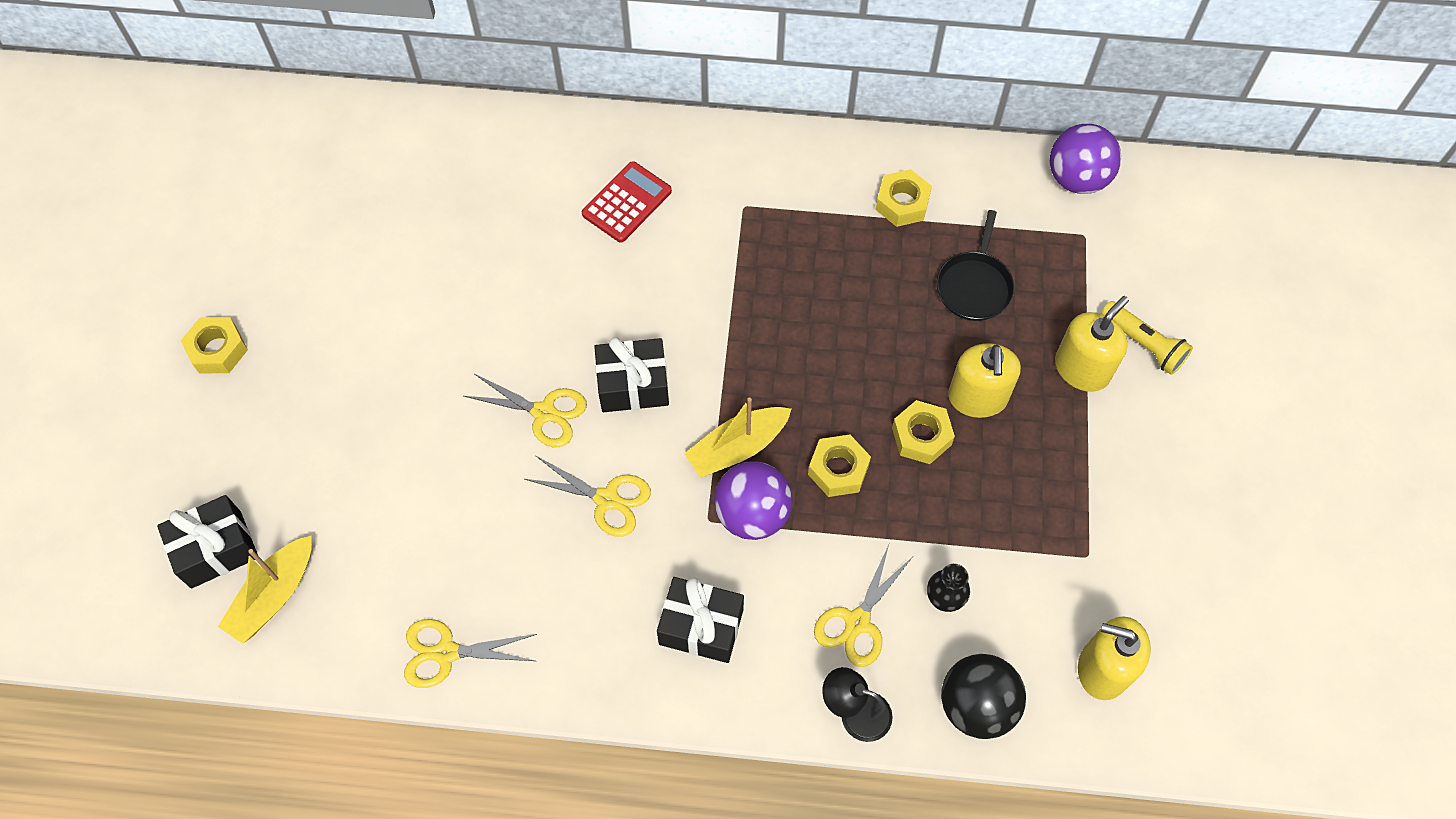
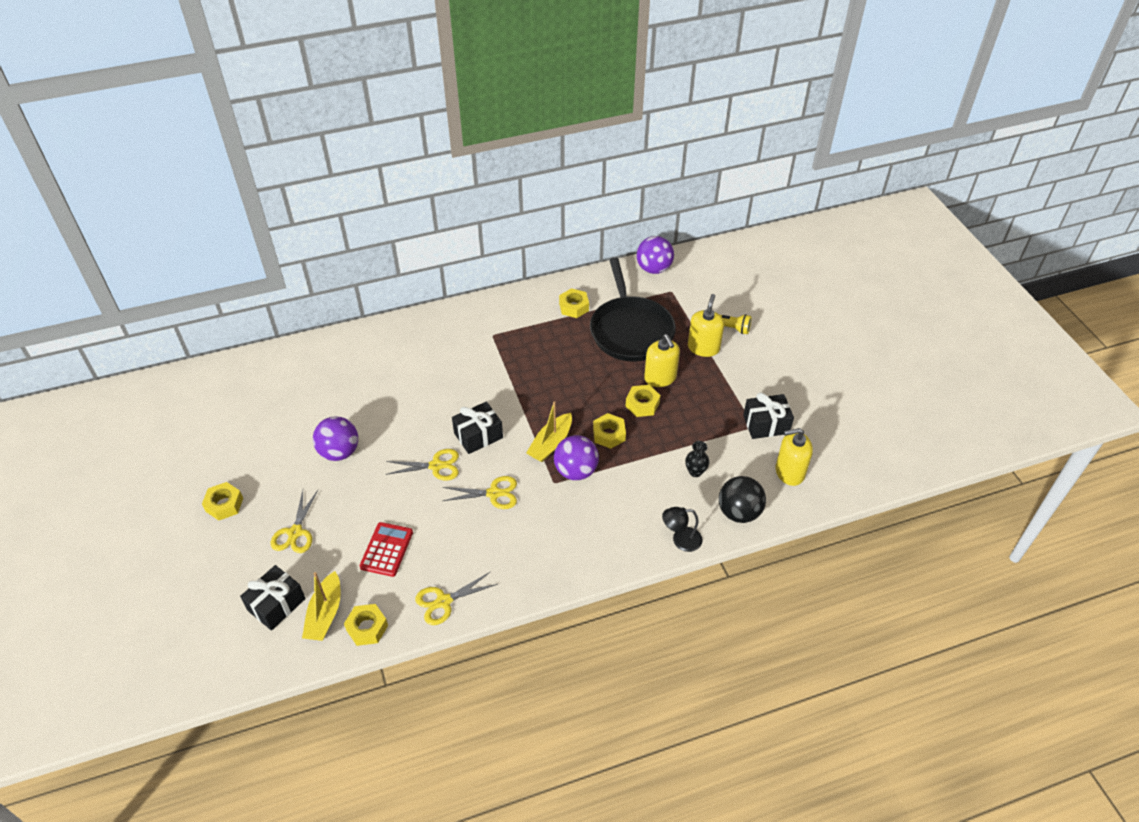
camera: 25 degrees left, 15 degrees down
(320, 646) = (367, 628): none -> yellow nut
(415, 327) = (339, 452): none -> purple ball
(627, 202) = (428, 354): red calculator -> red calculator (386, 549)
(701, 626) = (578, 533): black gift -> black gift (766, 424)
(857, 622) = (658, 499): yellow scissors -> yellow scissors (295, 532)
(974, 286) = (630, 330): black pan -> black pan, size x1.97

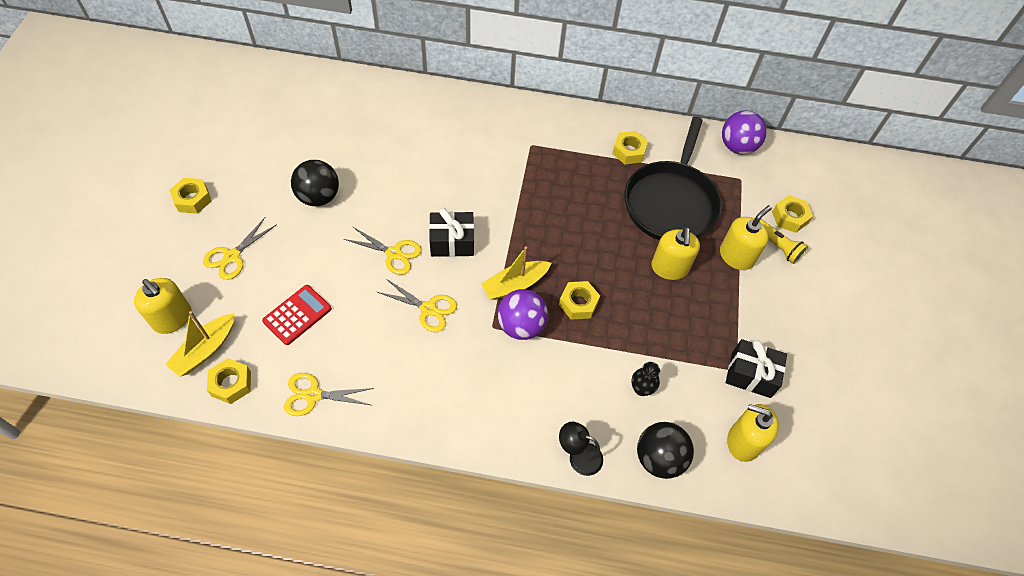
camera: 25 degrees right, 10 degrees up
(276, 604) = (172, 318): black gift -> yellow soap dispenser
(339, 452) = (319, 197): purple ball -> black ball
(642, 404) = (632, 288): yellow nut -> yellow nut (789, 217)

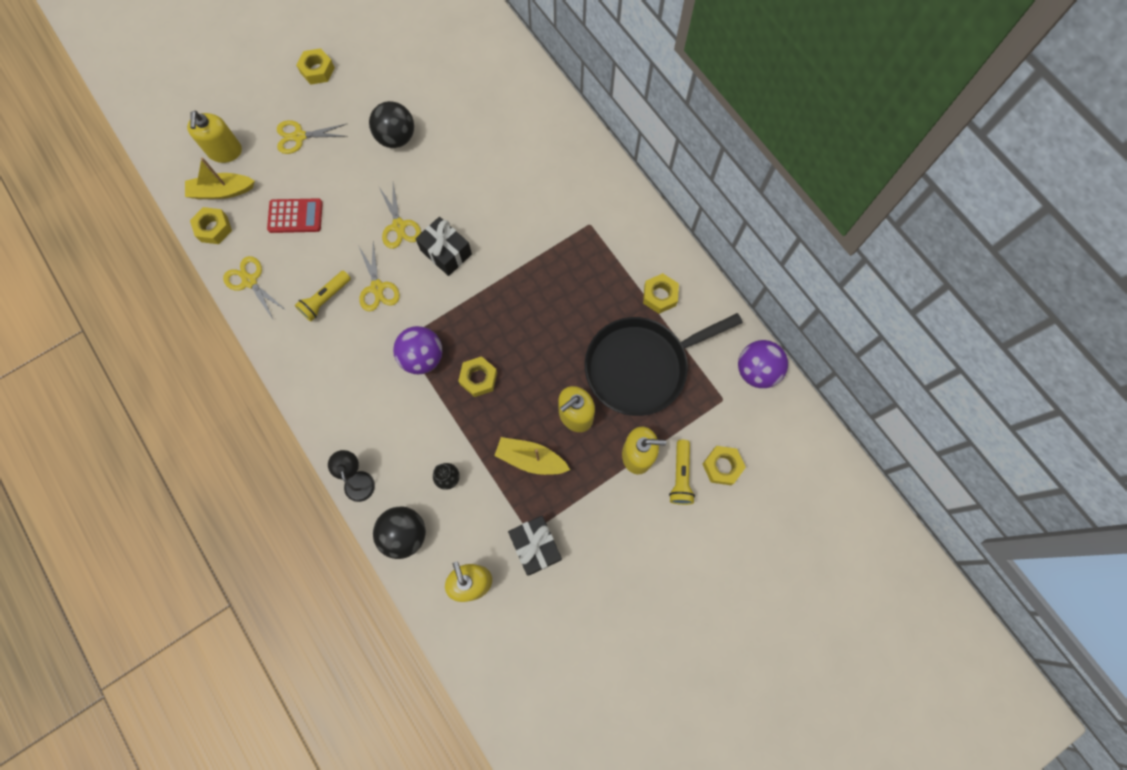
camera: 50 degrees right, 15 degrees up
(396, 353) = (325, 299): none -> yellow flashlight
(515, 285) = (452, 324): yellow boat -> yellow boat (531, 459)

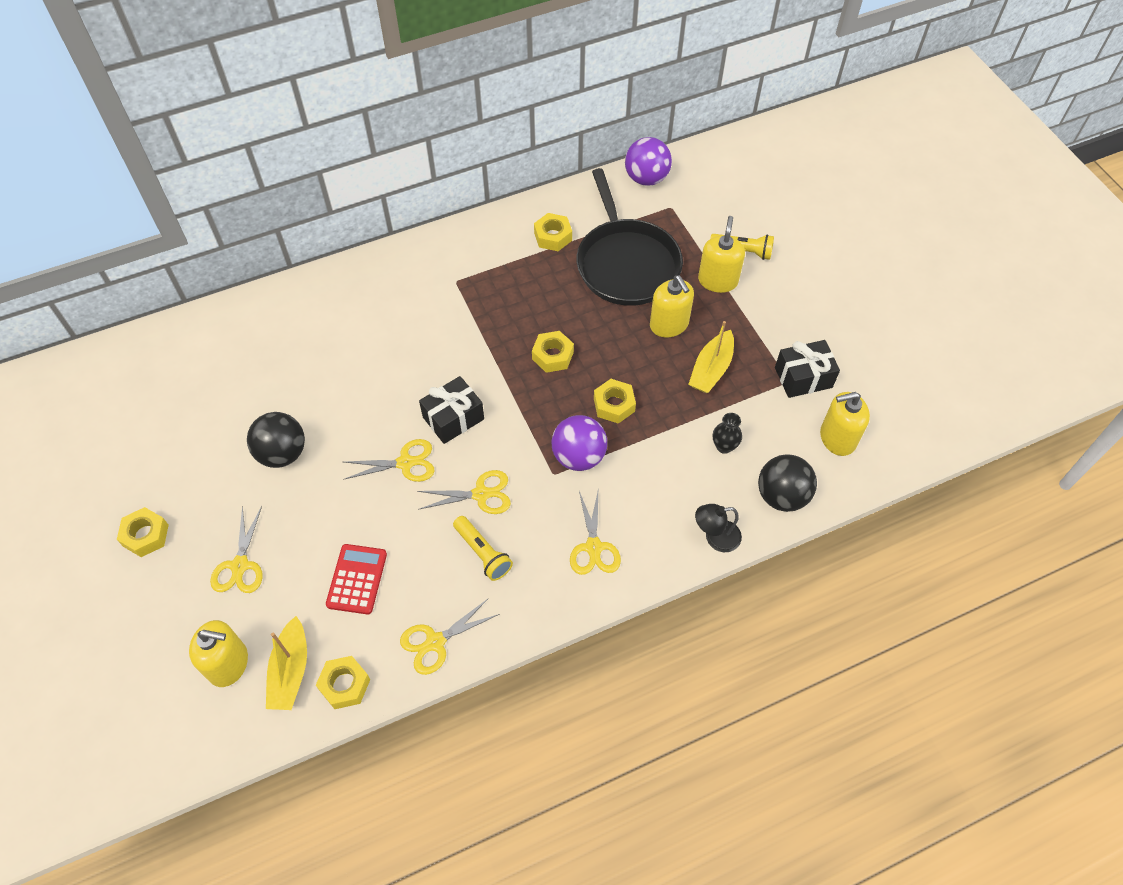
camera: 80 degrees left, 15 degrees down
(338, 382) = (593, 547): none -> yellow scissors
(722, 466) = (737, 219): yellow nut -> yellow nut (552, 356)

